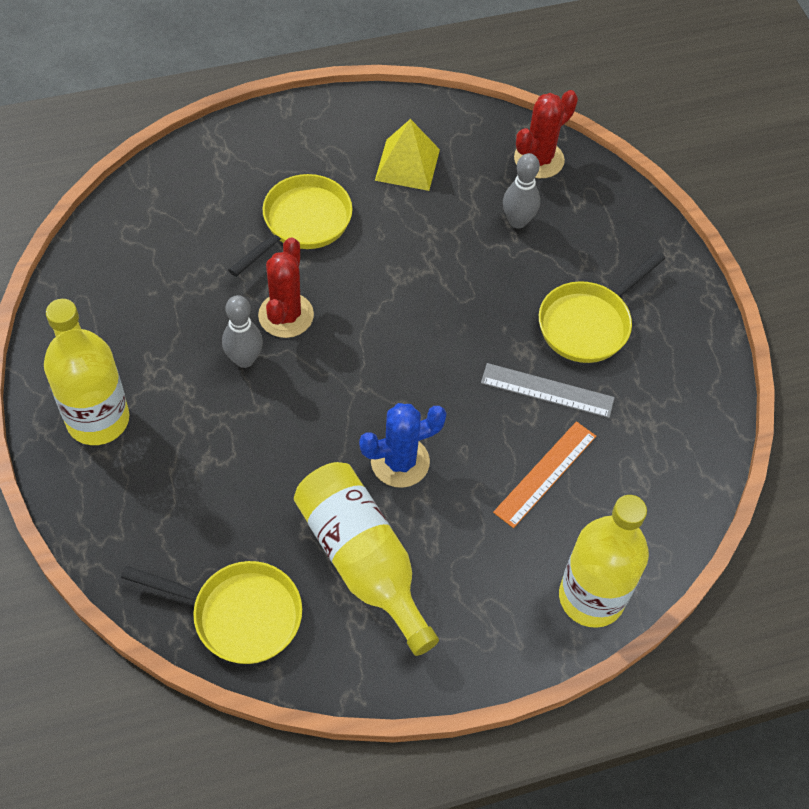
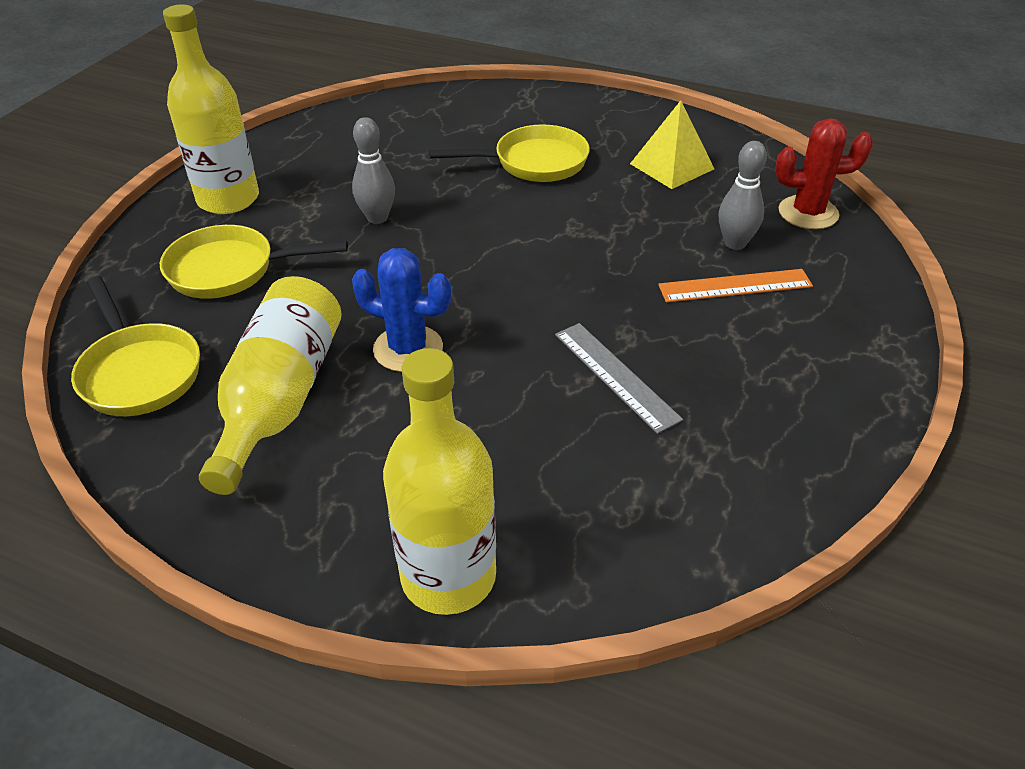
camera: 45 degrees right, 15 degrees down
(286, 315) = (446, 208): red cactus -> none
(545, 474) = (532, 439): orange ruler -> orange ruler (735, 286)
(588, 323) = (723, 348): yellow pan -> yellow pan (230, 270)

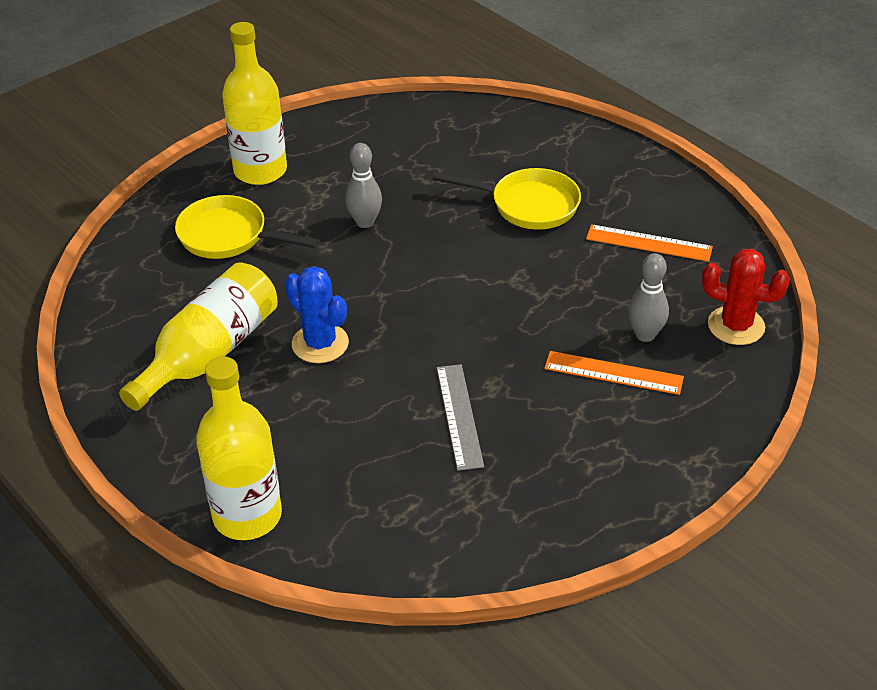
camera: 25 degrees right, 0 degrees up
(139, 372) = (127, 301): yellow pan -> none
(672, 166) = (649, 243): yellow pyramid -> orange ruler

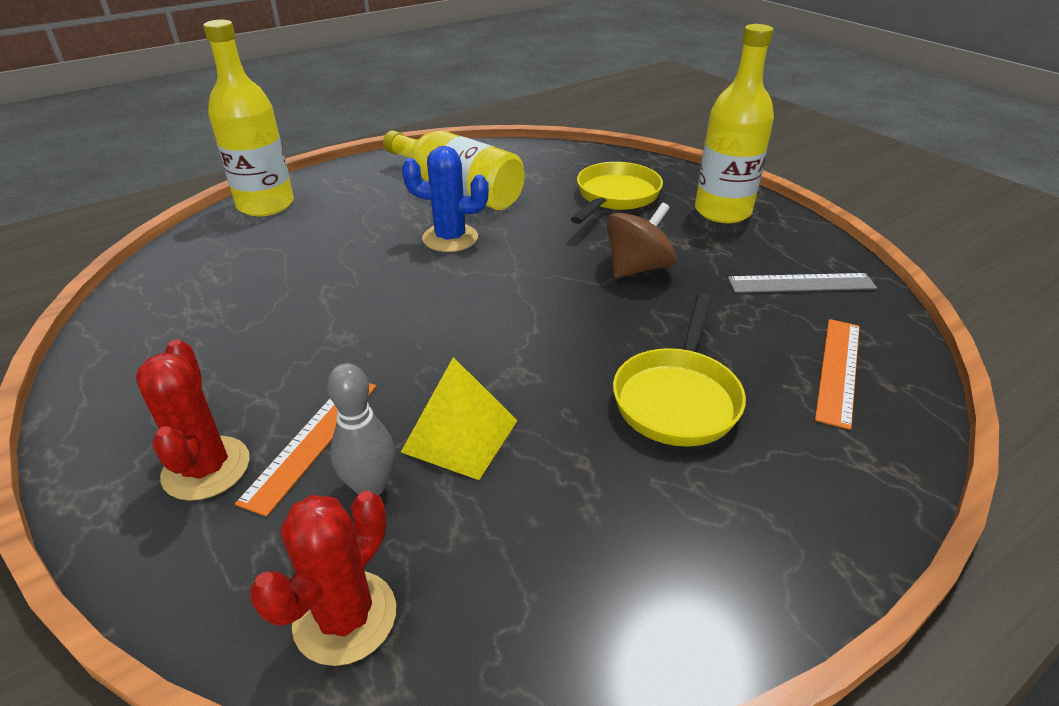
camera: 95 degrees right, 5 degrees down
(320, 343) = (450, 238): blue cactus -> blue cactus turned 45 degrees clockwise
(365, 222) = (637, 268): grey bowling pin -> brown spinning top
(459, 416) = (310, 311): grey ruler -> grey ruler (801, 283)
(589, 301) = (460, 435): none -> yellow pyramid
(649, 243) = (582, 528): orange ruler -> orange ruler (838, 370)
(654, 420) = (206, 468): none -> red cactus

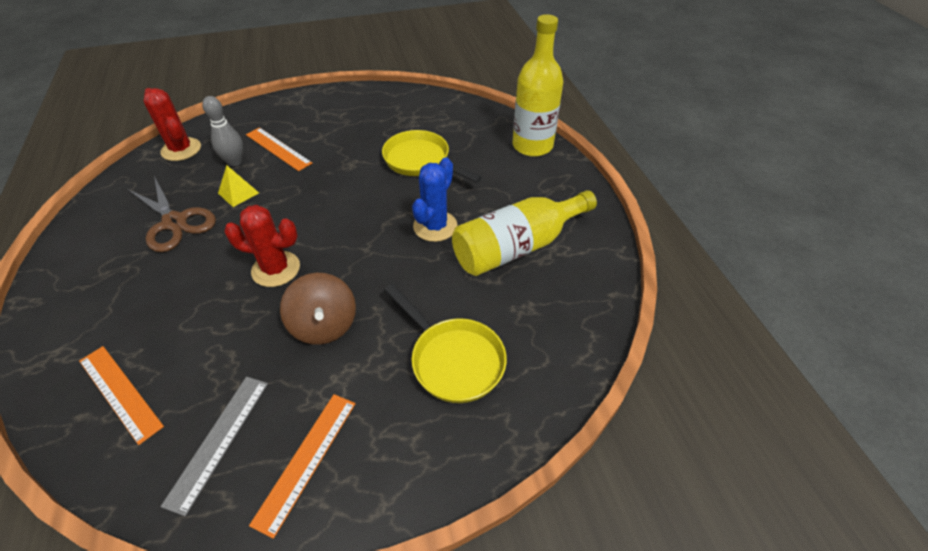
camera: 110 degrees right, 10 degrees up
(206, 468) = (287, 122): red cactus -> red cactus (276, 269)
(460, 435) = (238, 193): yellow pyramid -> yellow pyramid, size x0.65
(571, 482) = (174, 222): none -> brown scissors
(677, 397) = (183, 287): yellow pan -> yellow pan (421, 161)
(722, 211) = (374, 448): yellow bottle -> none
(764, 236) = (306, 460): none -> orange ruler

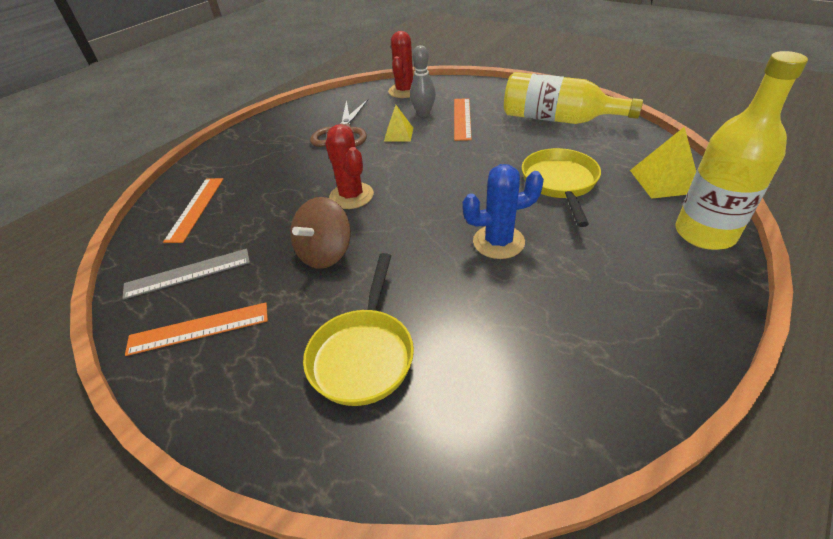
camera: 55 degrees right, 5 degrees down
(477, 123) = (664, 181): none -> yellow pyramid
(517, 247) = (550, 312): yellow bottle -> yellow bottle (557, 119)

